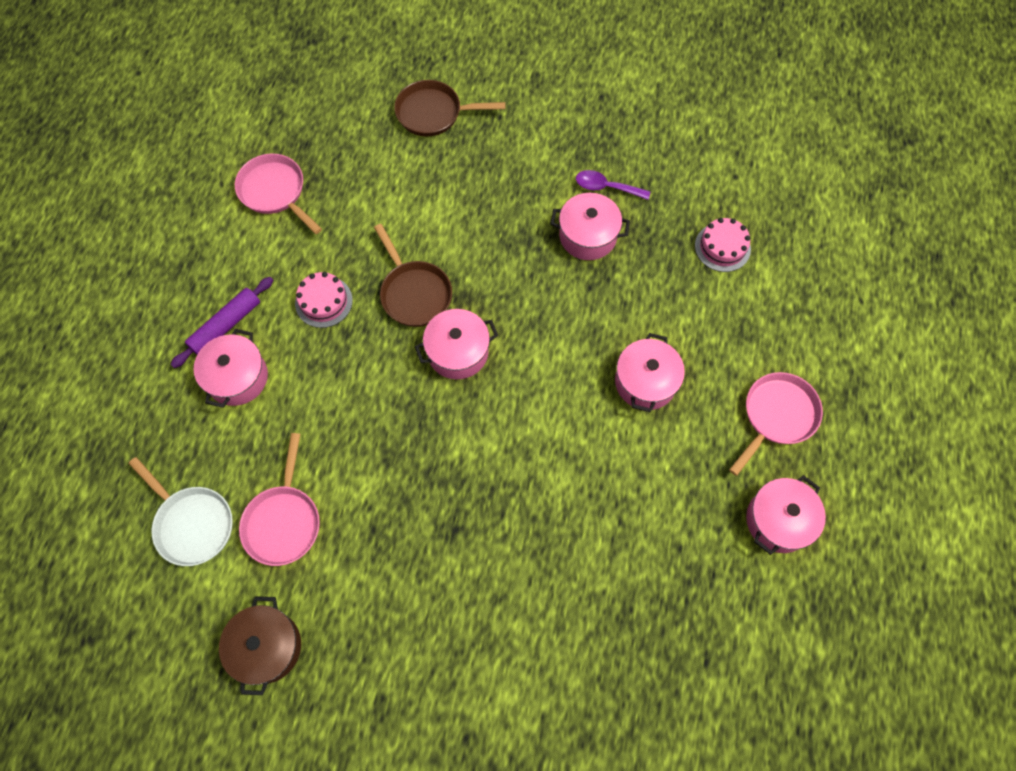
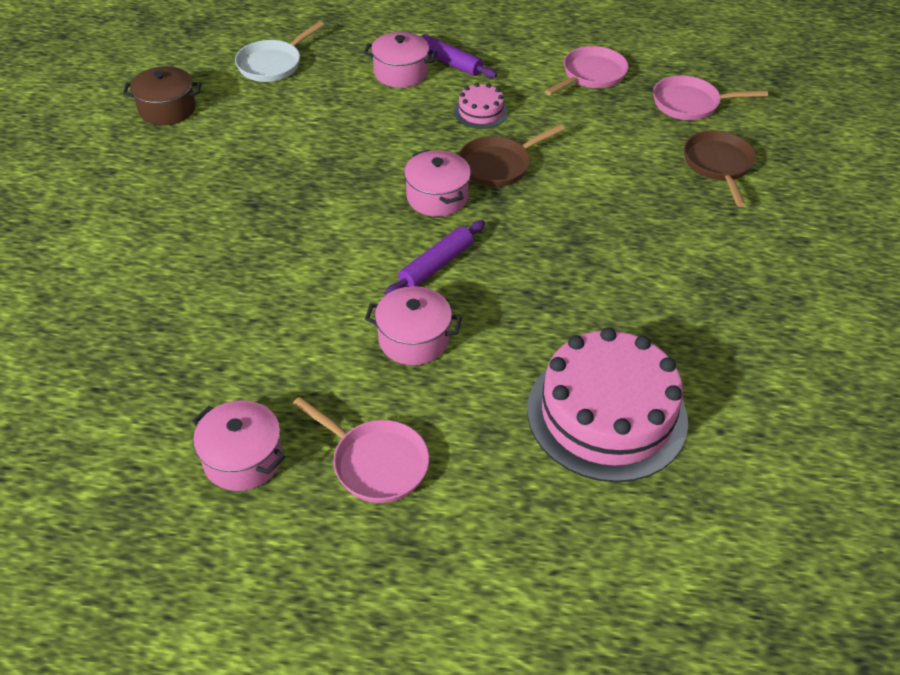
camera: 85 degrees right, 20 degrees down
(283, 521) = (271, 108): pink pan -> pink pan (690, 104)
(554, 358) = (436, 265): none -> purple rolling pin
(587, 236) = (594, 288): pink pot -> none
(606, 187) = (665, 303): purple spoon -> none
(722, 247) = (607, 414): pink cake -> pink cake, size x2.21

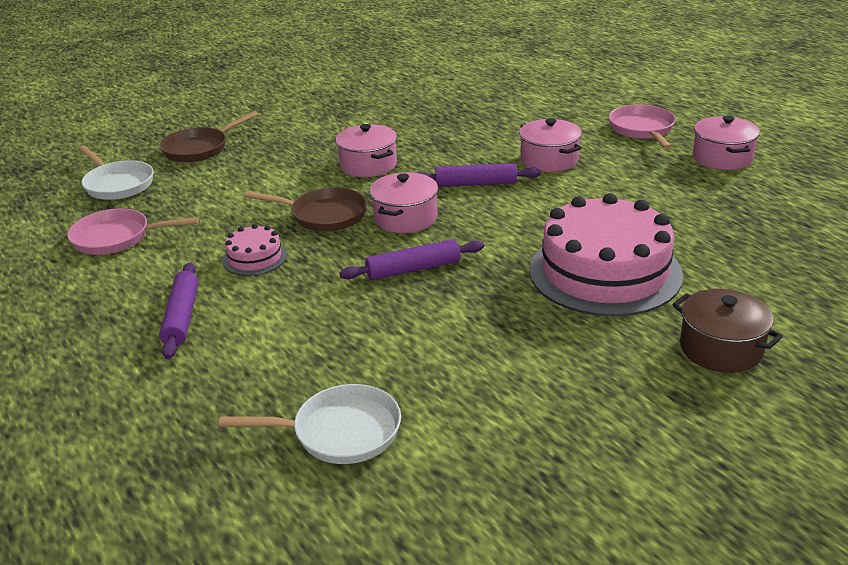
camera: 130 degrees left, 15 degrees down
(167, 109) = (538, 442): brown pot -> brown pot (721, 348)
(367, 161) = (413, 269): none -> purple rolling pin
(400, 73) = (241, 333): pink pot -> pink pot (368, 165)
(607, 414) = (492, 100): pink cake -> pink cake (604, 272)
(690, 104) = (117, 184): pink pan -> white pan

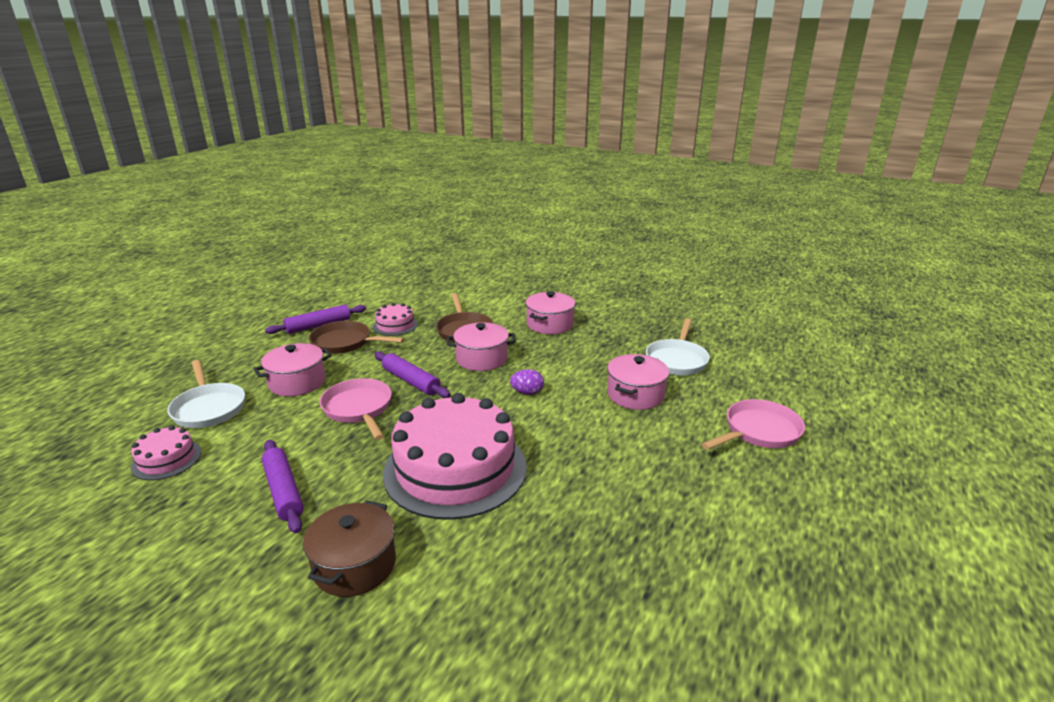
camera: 60 degrees right, 5 degrees down
(117, 184) = (456, 263): white pan -> white pan (677, 360)
(117, 238) = (395, 283): pink pan -> pink pan (359, 409)
(199, 148) = (520, 269): brown pan -> brown pan (345, 343)
(448, 473) = (166, 459): none -> pink cake
(476, 184) = (559, 372): purple rolling pin -> purple rolling pin (283, 491)
(499, 208) = (527, 392): none -> purple egg
(722, 158) = (752, 498): pink pot -> pink pot (297, 382)

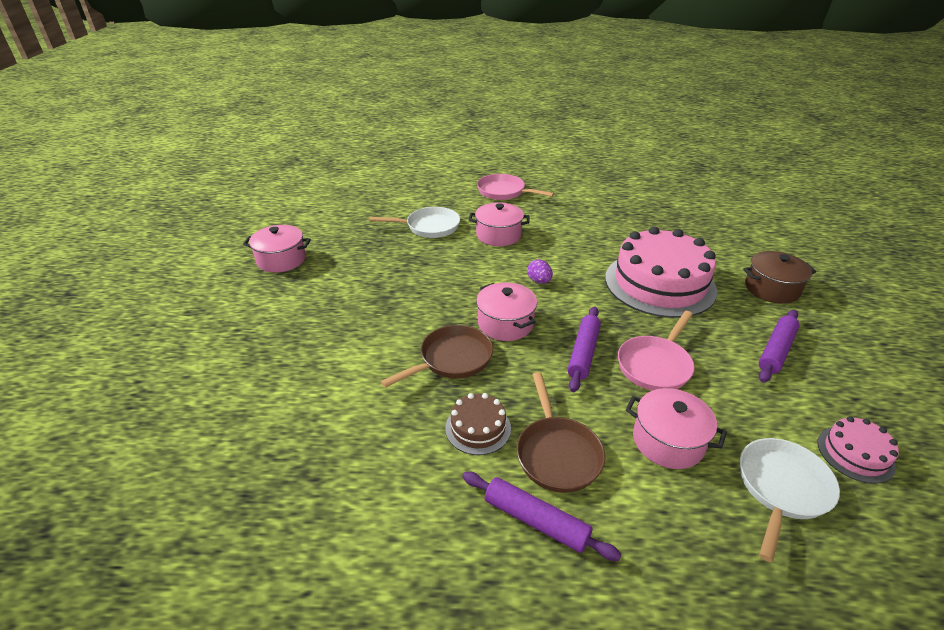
camera: 115 degrees left, 10 degrees up
(395, 325) = (478, 428): pink cake -> brown cake
(549, 324) = (400, 303): pink pot -> pink pot (281, 260)

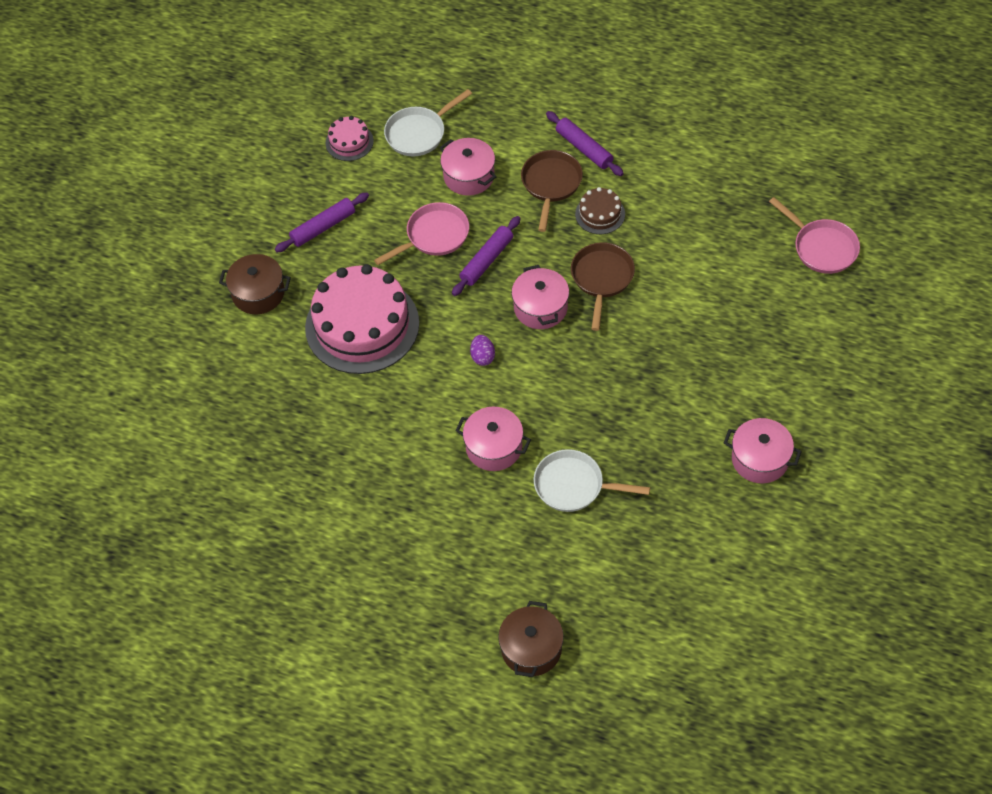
camera: 160 degrees left, 20 degrees up
(431, 169) = (531, 649): none -> brown pot
(452, 359) = (602, 279): brown pan -> brown pan turned 120 degrees clockwise
(504, 192) = (446, 548): pink pan -> pink pan (822, 248)

